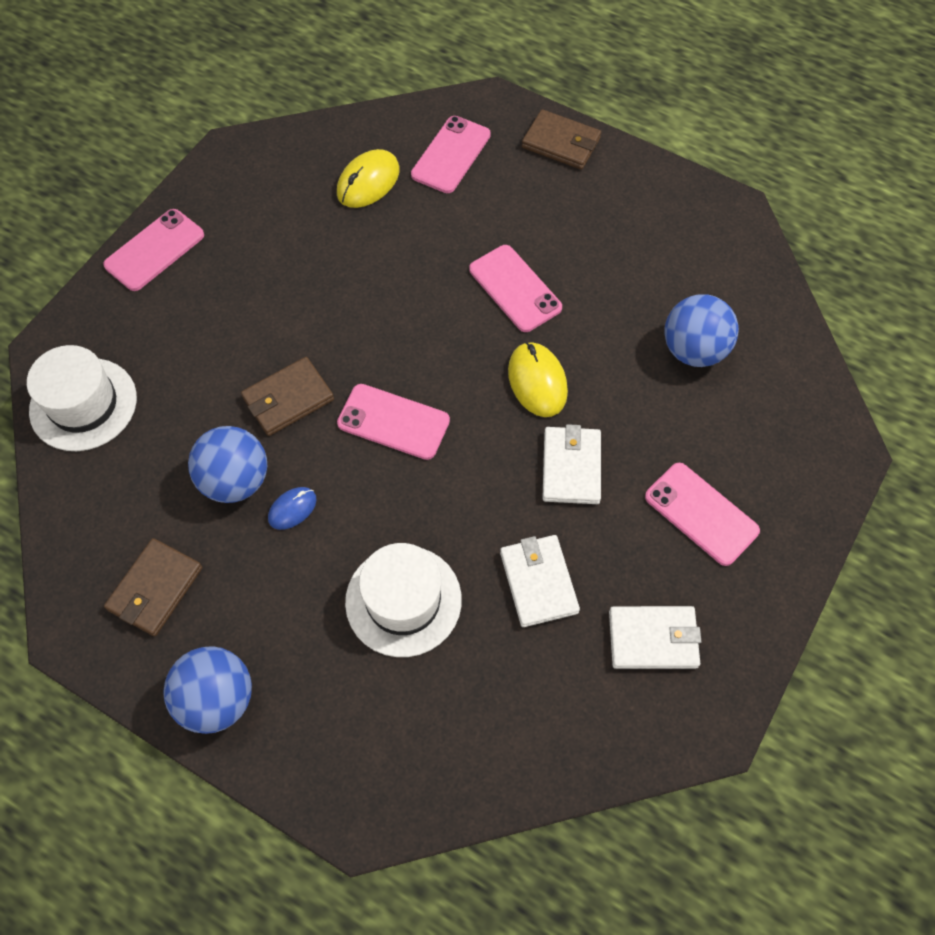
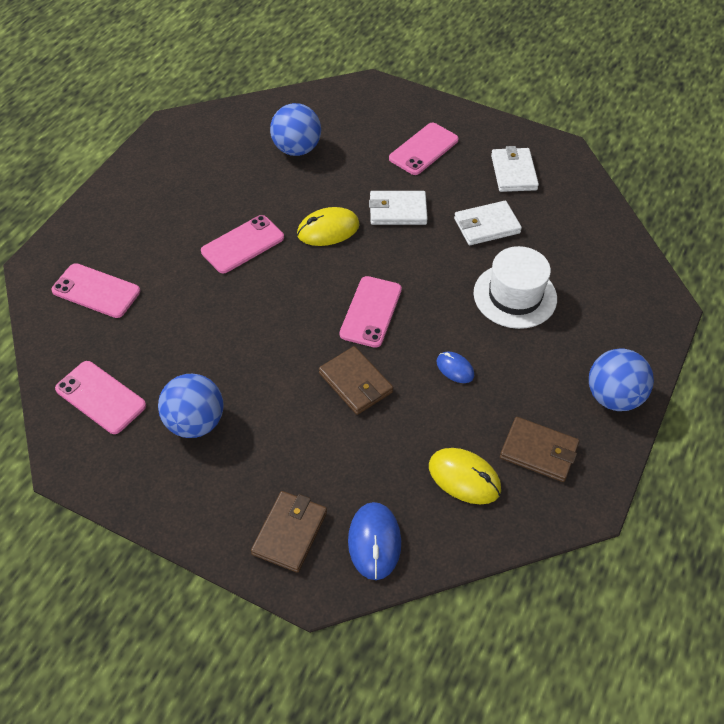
camera: 95 degrees left, 10 degrees down
(83, 404) = (374, 542): white hat -> blue mouse
(155, 250) = (194, 513): pink phone -> pink phone (101, 397)
(236, 480) = (435, 410): blue ball -> blue ball (195, 422)
(368, 182) = (121, 348): yellow mouse -> yellow mouse (464, 478)
(561, 143) = (92, 220): brown wallet -> brown wallet (290, 533)

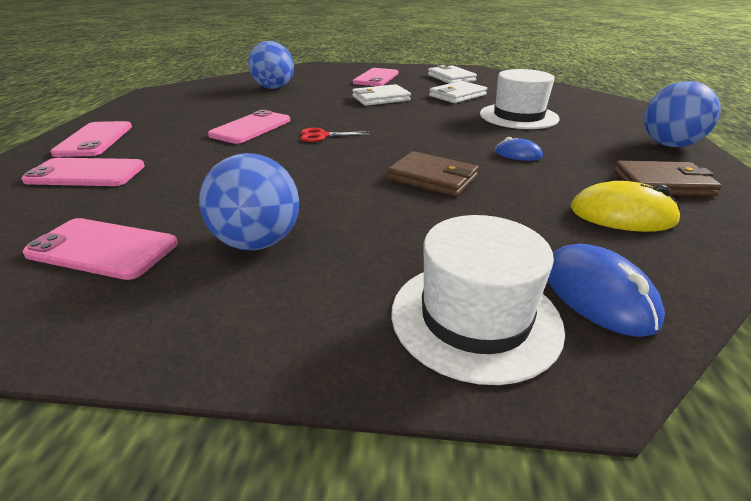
camera: 20 degrees left, 20 degrees down
(290, 533) = (475, 317): brown wallet -> white hat
(300, 280) = (322, 136): none -> red scissors
(328, 230) = (328, 112): yellow mouse -> none
(370, 312) = (405, 140): pink phone -> pink phone (94, 140)

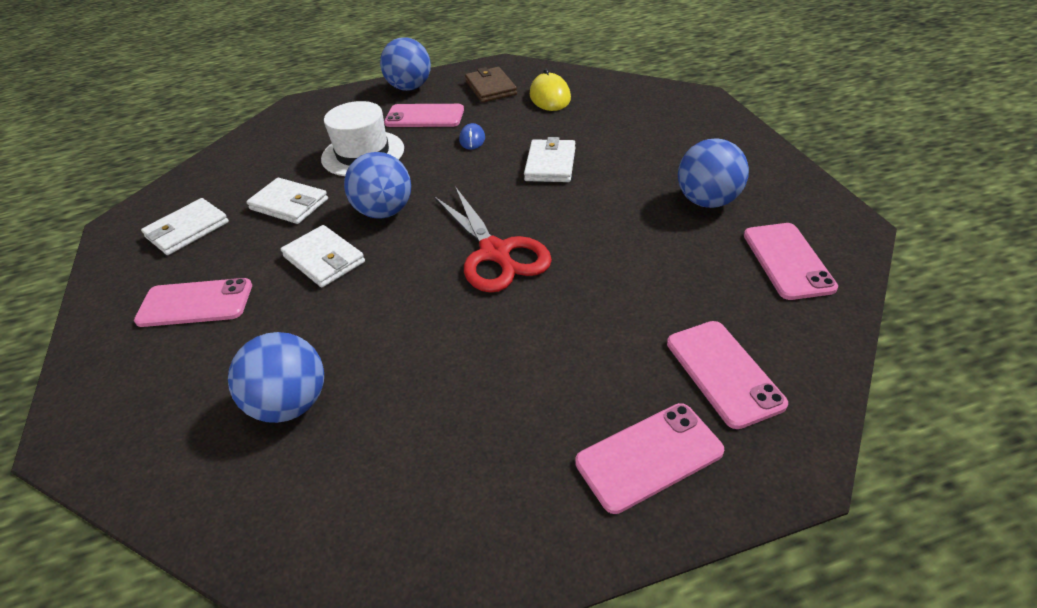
camera: 110 degrees left, 10 degrees up
(251, 128) = (504, 321): pink phone -> pink phone (424, 116)
(322, 136) = (495, 253): red scissors -> red scissors, size x2.11
(418, 114) = (384, 212): none -> blue ball
(432, 178) = (550, 164): brown wallet -> white wallet
(475, 317) = (692, 120): white hat -> none
(598, 294) = (641, 97): blue mouse -> none

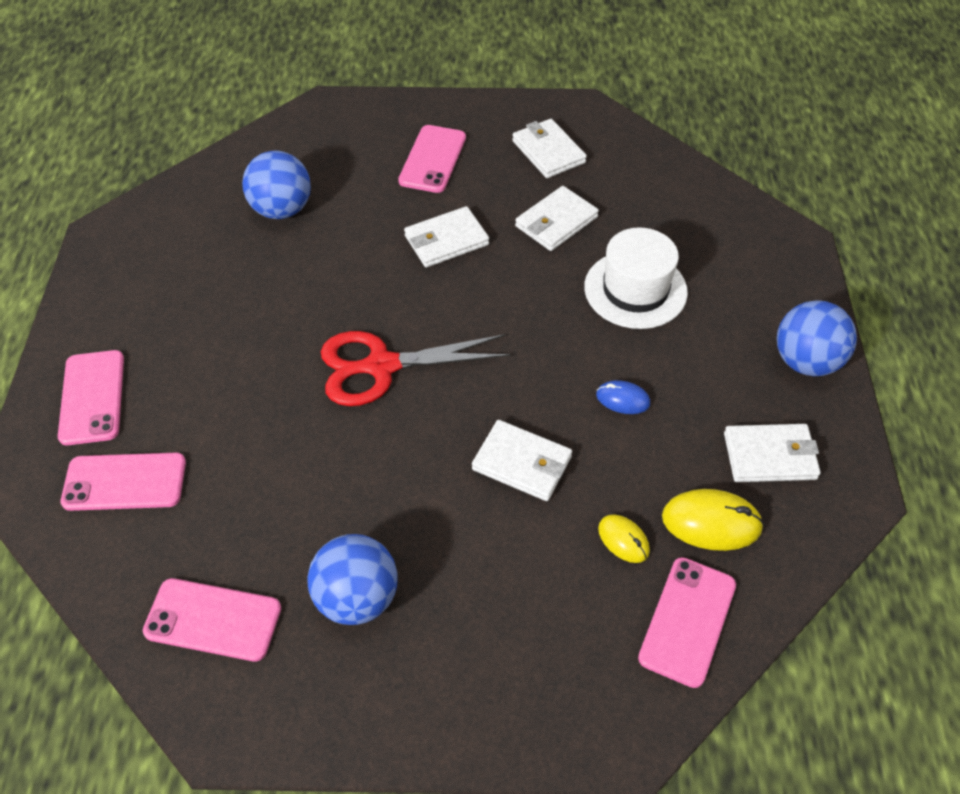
camera: 105 degrees right, 10 degrees up
(384, 212) = (502, 292): blue ball -> none
(424, 116) = (707, 362): pink phone -> pink phone (687, 621)
(491, 88) = (770, 456): brown wallet -> white wallet
(582, 119) = (623, 540): none -> yellow mouse

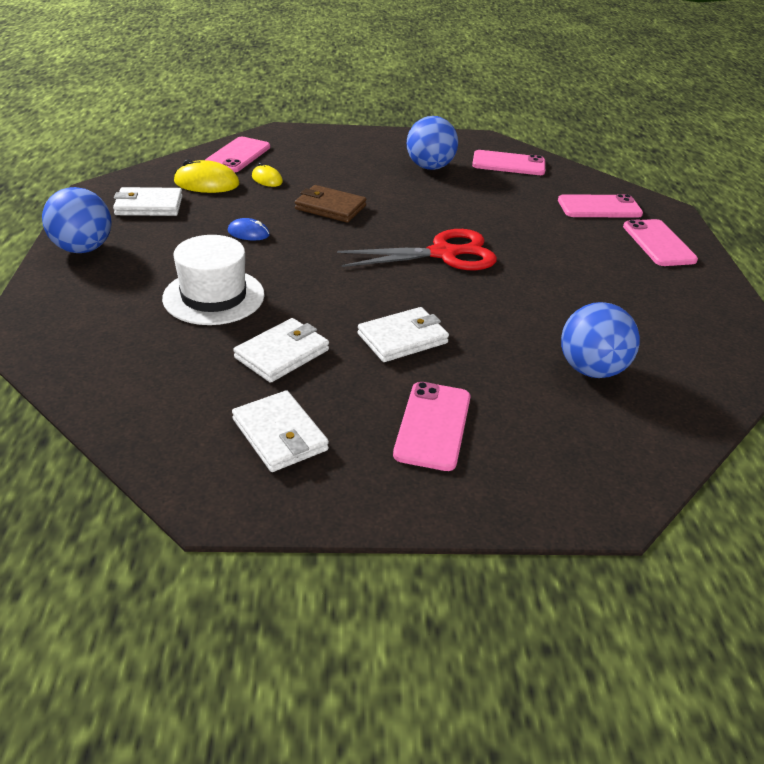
camera: 175 degrees right, 15 degrees down
(522, 463) = (330, 207): white wallet -> brown wallet

